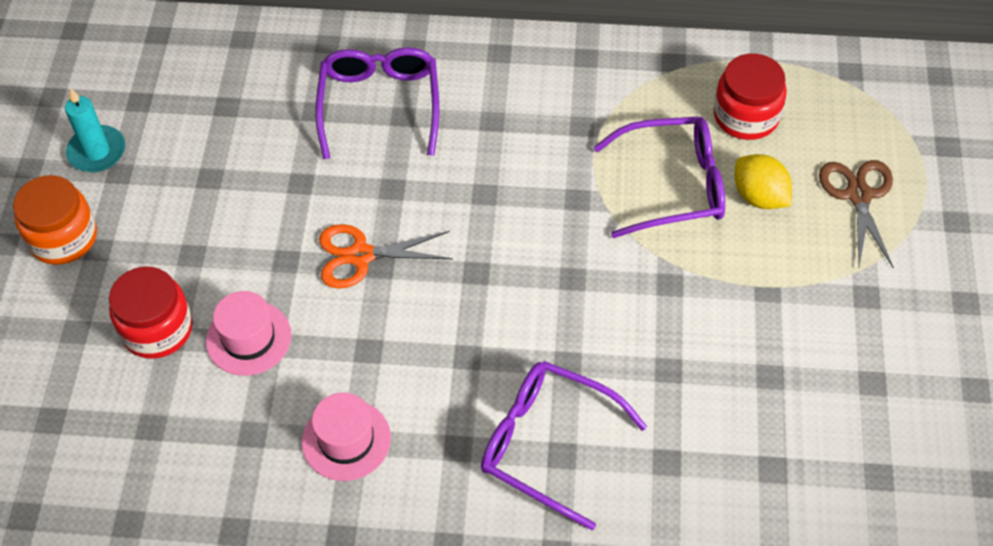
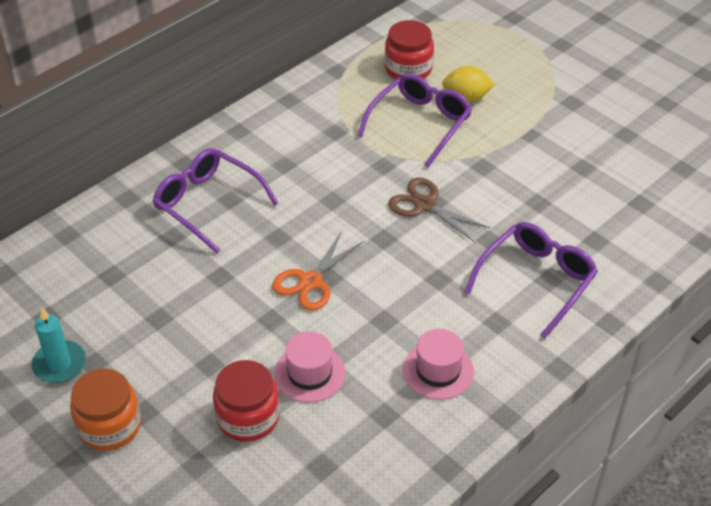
camera: 50 degrees left, 10 degrees down
(548, 445) = (536, 281): purple glasses -> purple glasses turned 150 degrees clockwise
(858, 195) = (507, 64): brown scissors -> brown scissors (425, 205)

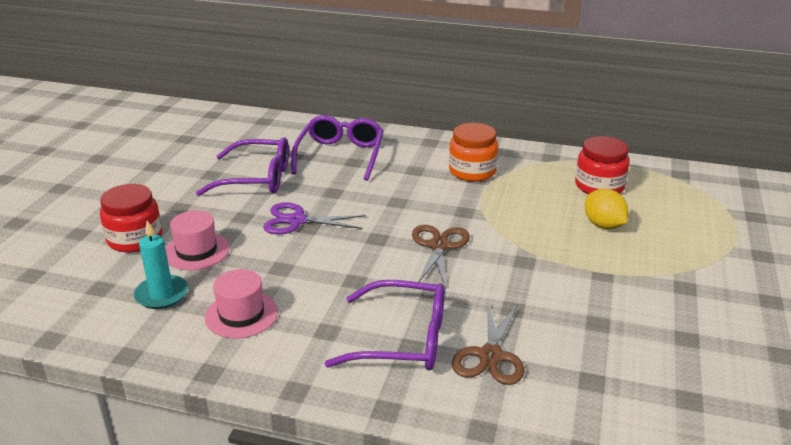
camera: 60 degrees right, 15 degrees down
(59, 364) = (145, 156): turquoise candle -> turquoise candle (162, 294)
(109, 426) = (99, 190): orange jar -> orange jar (472, 171)
(310, 281) = (297, 220): orange scissors -> purple scissors
(419, 124) = (537, 213): purple glasses -> purple glasses (256, 178)
(585, 241) = (490, 356): none -> brown scissors

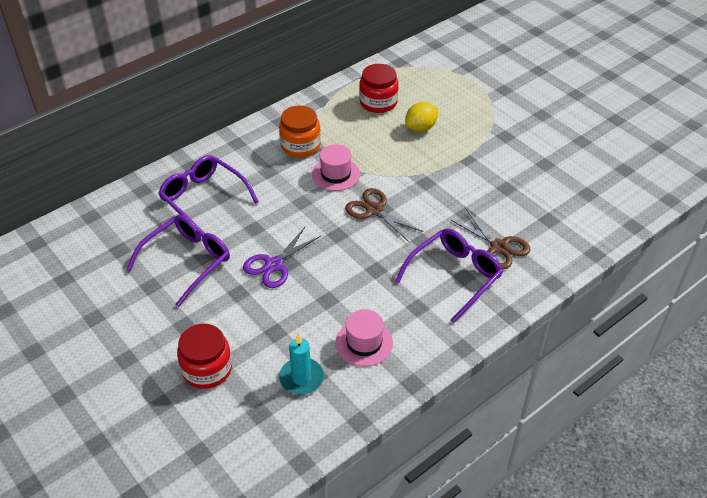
camera: 55 degrees left, 15 degrees up
(196, 251) = (261, 338): pink hat -> pink hat (336, 174)
(603, 225) = (421, 128): yellow lemon -> yellow lemon turned 45 degrees counterclockwise

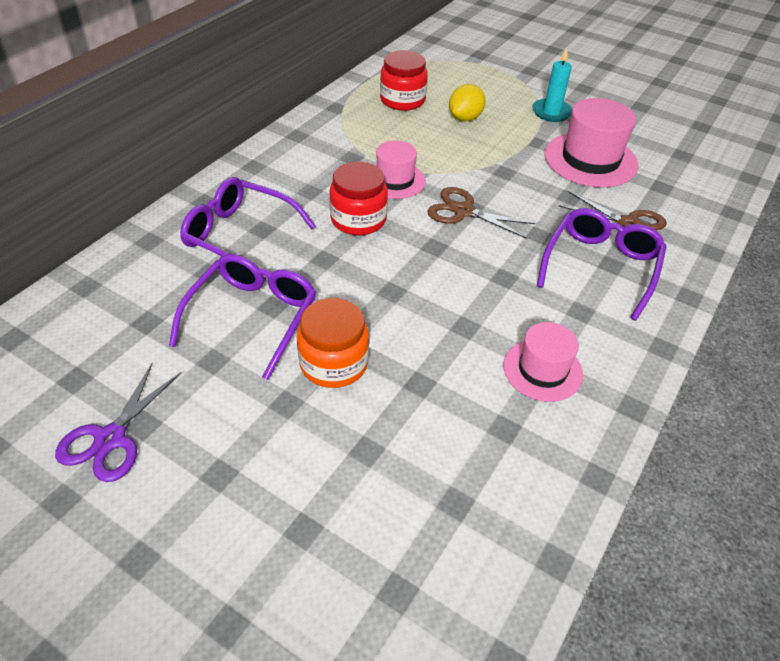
camera: 20 degrees left, 0 degrees up
(207, 369) = (349, 458): red jar -> red jar (358, 219)
(274, 265) = (373, 298): purple scissors -> purple scissors (110, 438)
(300, 145) = (335, 156): orange jar -> orange jar (334, 363)
(301, 378) = (488, 437): turquoise candle -> turquoise candle (551, 112)
(503, 184) = (590, 160): none -> pink hat

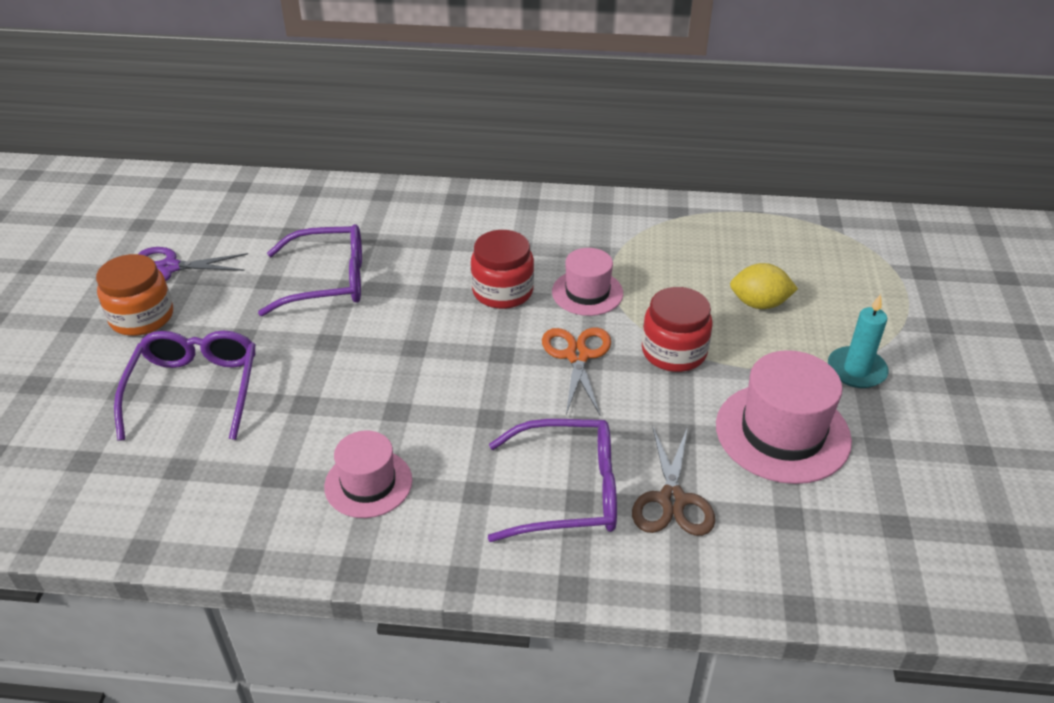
camera: 65 degrees right, 5 degrees down
(240, 236) = (423, 235): purple glasses -> purple glasses (195, 390)
(334, 363) = (300, 345): orange jar -> orange jar (142, 317)
(402, 100) = (743, 248): red jar -> red jar (674, 352)
(463, 211) = (577, 356): brown scissors -> orange scissors

